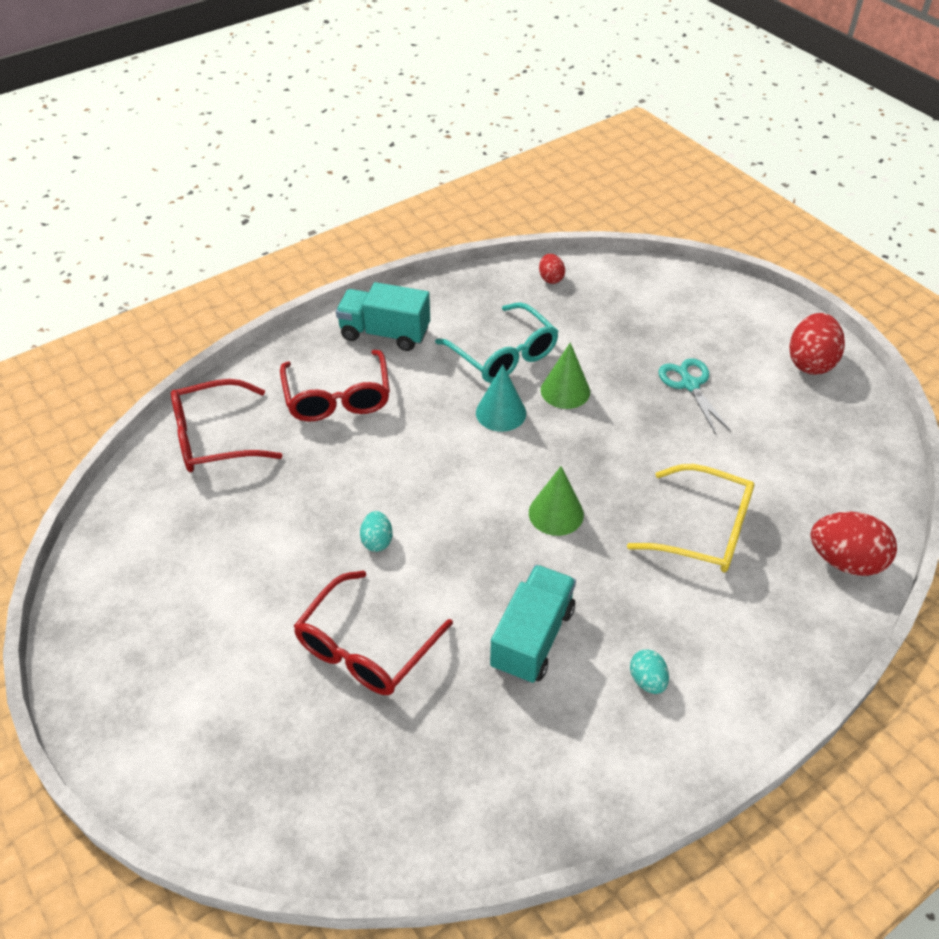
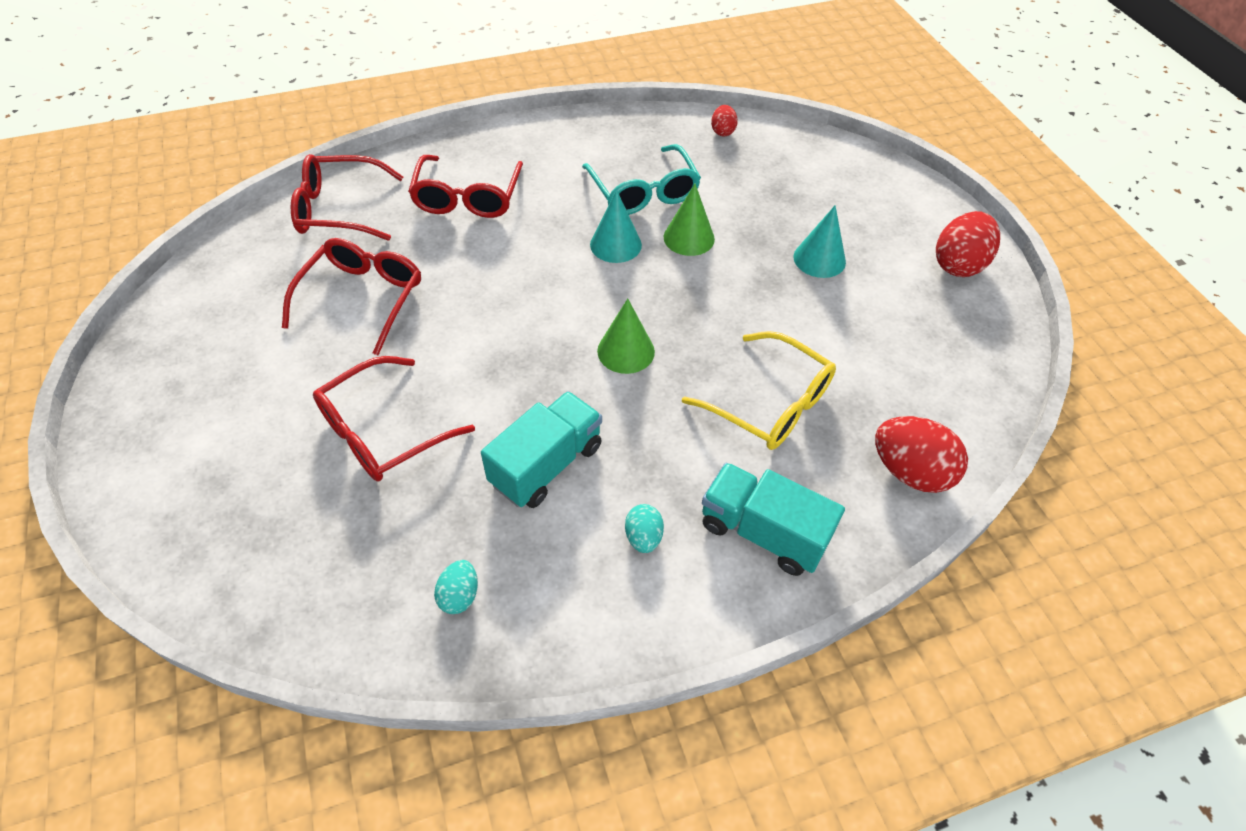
camera: 15 degrees right, 5 degrees up
(282, 523) = (362, 299): none -> red glasses
(377, 541) = (441, 336): turquoise egg -> turquoise egg (459, 595)
(385, 333) = (539, 150): turquoise truck -> turquoise truck (763, 532)
(690, 385) = (819, 259): turquoise scissors -> turquoise cone

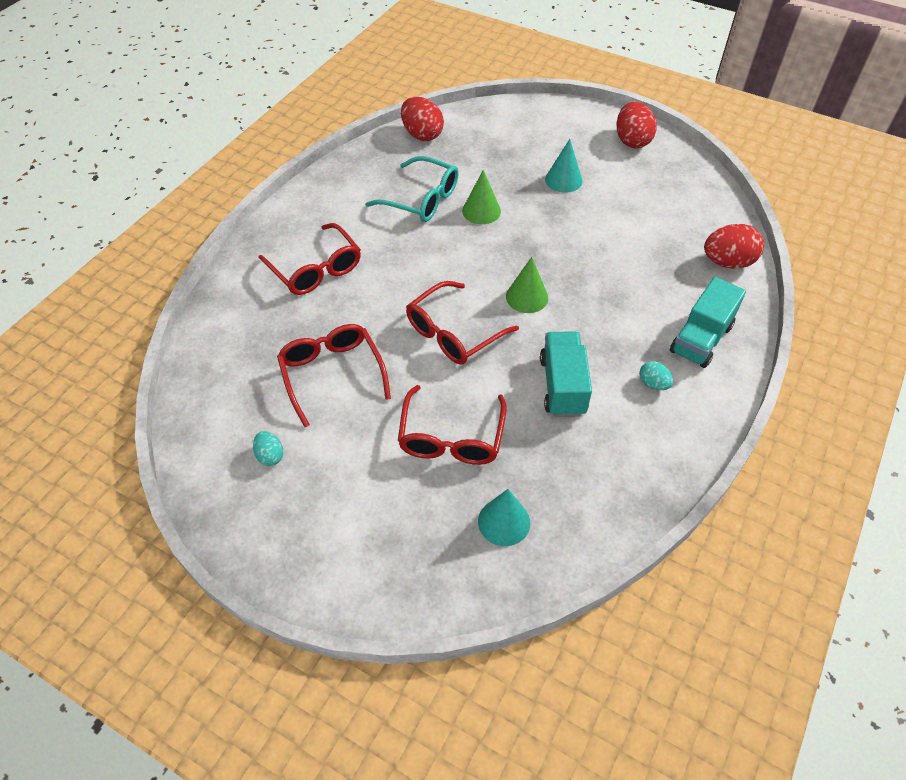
camera: 40 degrees left, 0 degrees up
(339, 209) = (236, 331): red glasses -> red glasses (453, 333)
(459, 595) = (604, 483): turquoise egg -> turquoise egg (270, 455)
(615, 244) = (445, 241): turquoise cone -> turquoise cone (504, 522)
(722, 131) = (422, 135): red egg -> red egg, size x1.86
(763, 532) = (701, 339): turquoise truck -> turquoise truck turned 45 degrees counterclockwise
(770, 403) = (630, 274): yellow glasses -> none

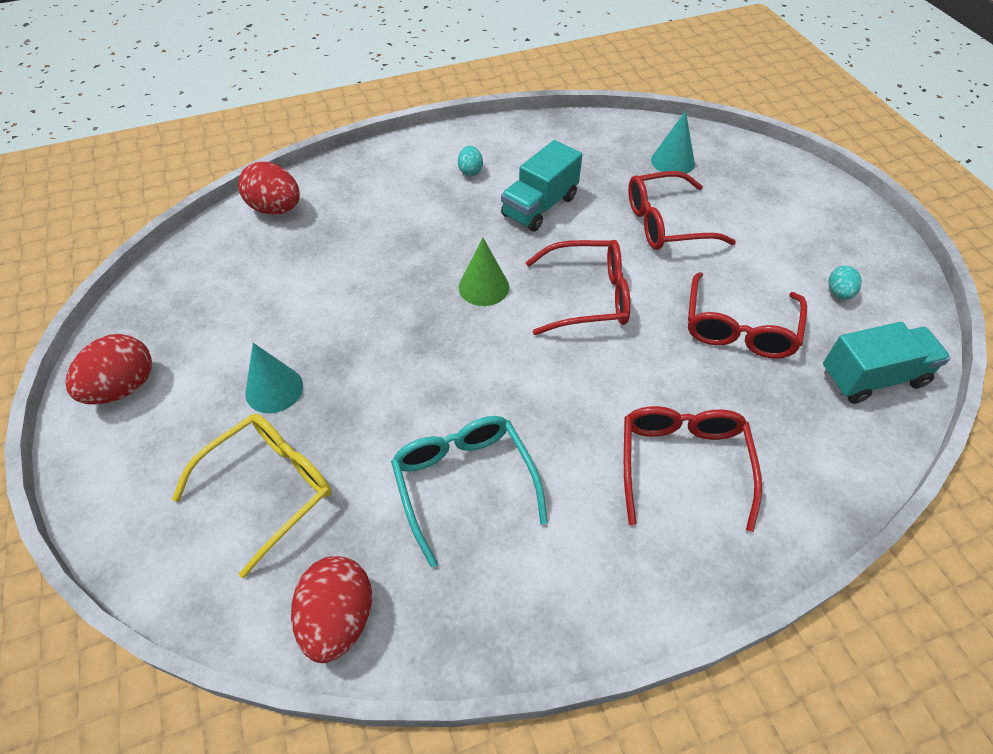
camera: 140 degrees left, 0 degrees up
(451, 437) = (666, 223): red glasses -> red glasses turned 150 degrees counterclockwise
(481, 211) = (414, 412): green cone -> none
(507, 150) = (269, 488): none -> yellow glasses
(701, 339) = (391, 175): turquoise truck -> turquoise truck (872, 377)

